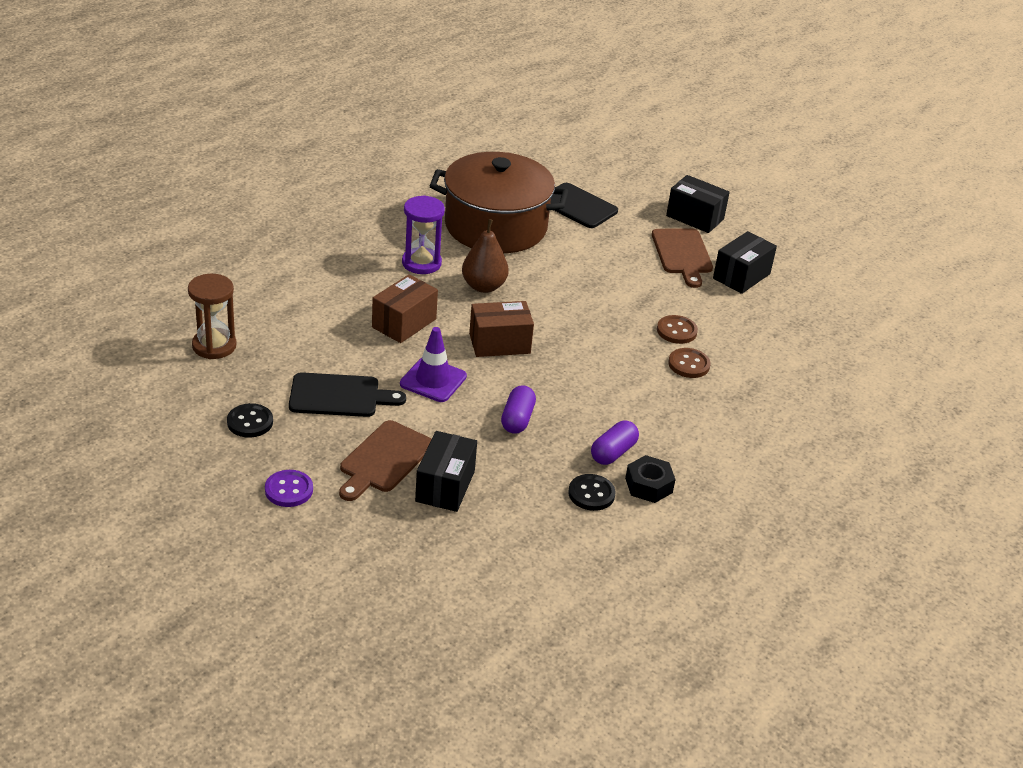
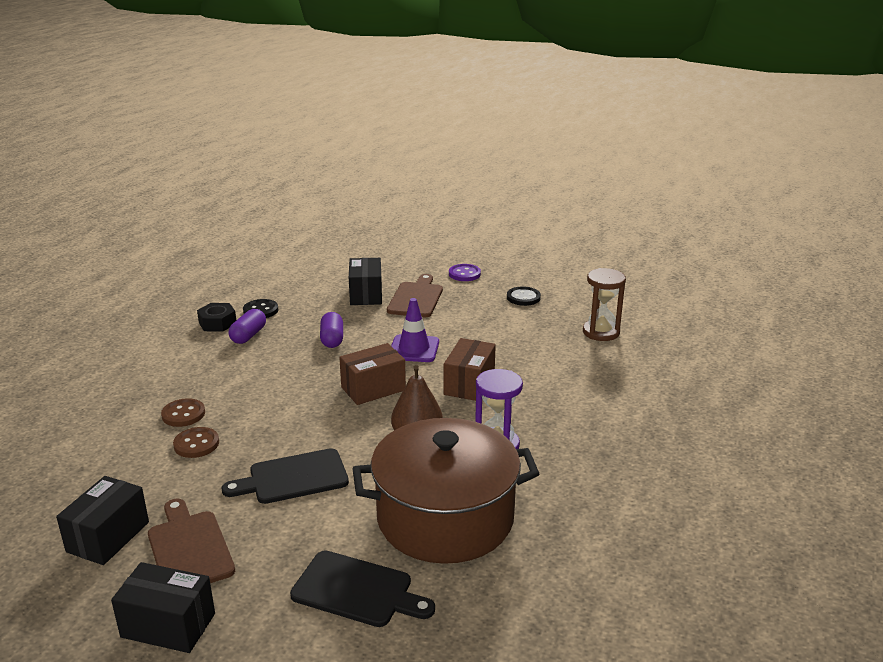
camera: 165 degrees right, 10 degrees down
(339, 396) = (477, 324): black cutting board -> black cutting board (293, 478)

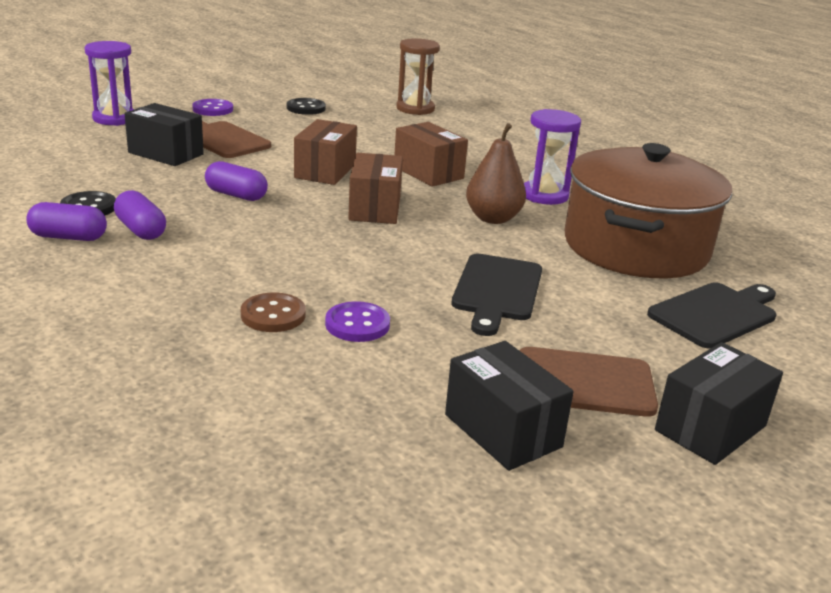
camera: 60 degrees left, 0 degrees up
(196, 444) = (357, 324): brown button -> purple button
(217, 323) = (68, 237): black nut -> purple capsule
(398, 258) = (115, 118): none -> purple hourglass
(414, 349) = (325, 171): purple traffic cone -> brown box

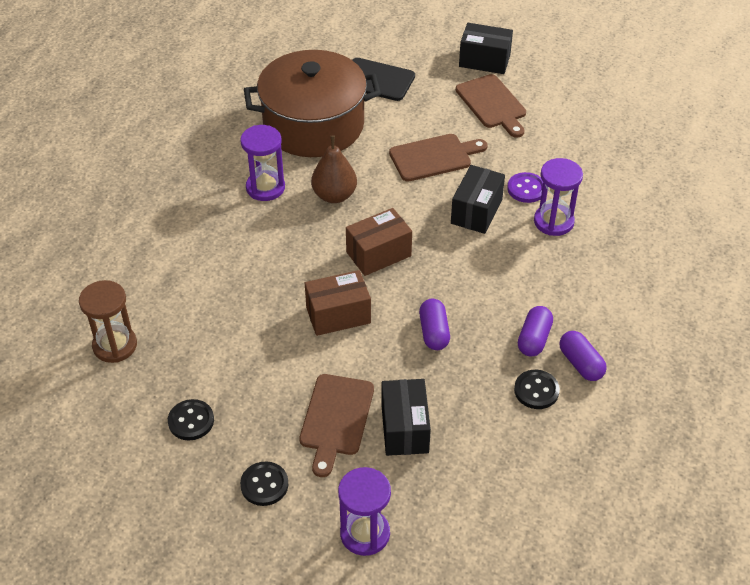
camera: 120 degrees left, 20 degrees up
(213, 109) = (264, 485): purple button -> black button
(273, 315) = (553, 221): brown button -> purple hourglass
(428, 172) = (281, 260): brown box -> none
(497, 291) = (434, 157): black cutting board -> brown cutting board
(502, 431) = (553, 112): black box -> black box (476, 211)

